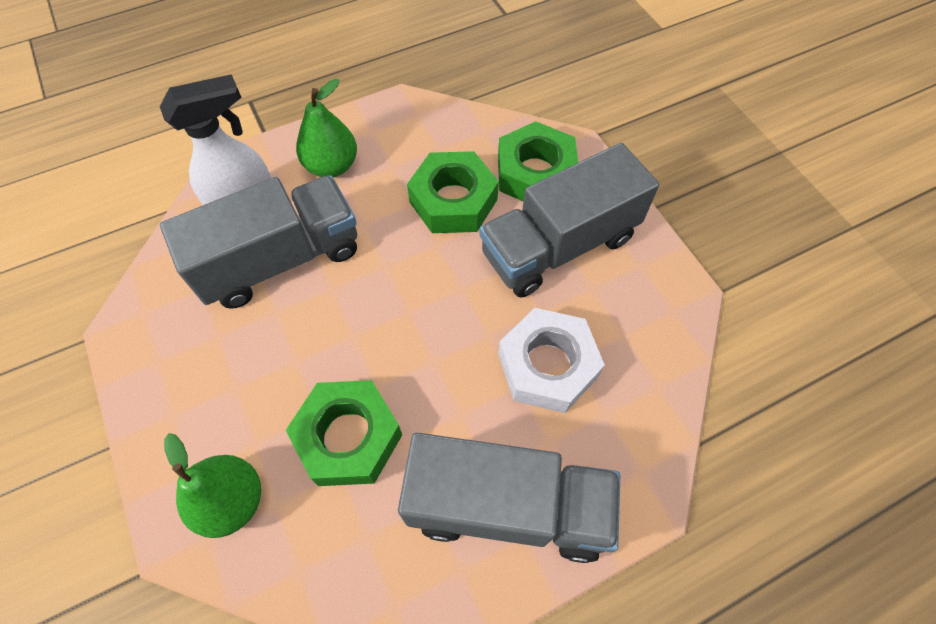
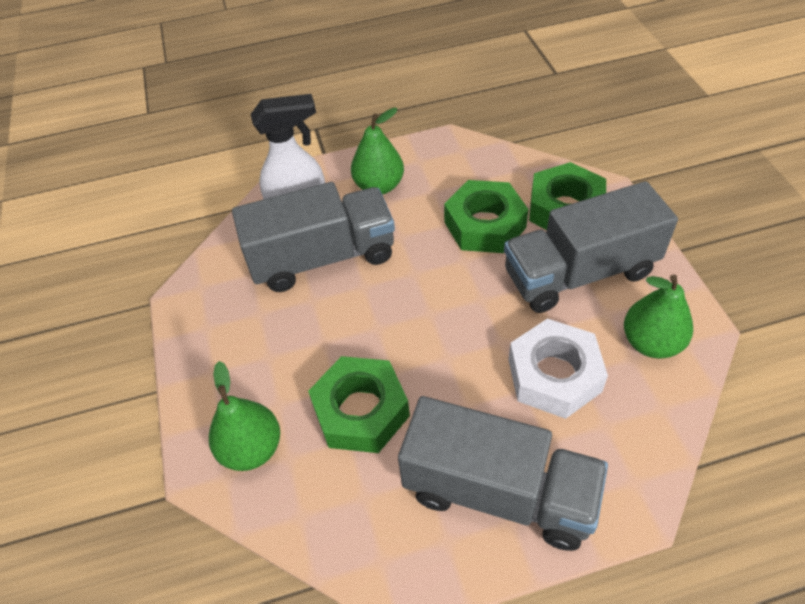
camera: 15 degrees right, 10 degrees down
(640, 315) = (651, 342): none -> green pear

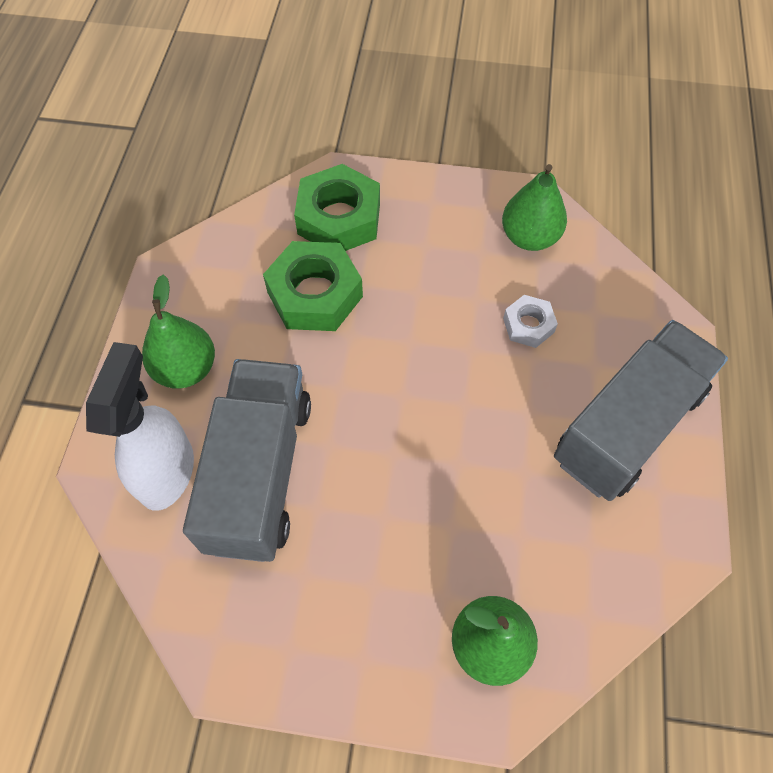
camera: 70 degrees left, 10 degrees up
(361, 411) = (491, 511): green nut -> none
(554, 375) = (528, 325): white nut -> white nut, size x0.54
(579, 273) = (425, 248): grey truck -> none

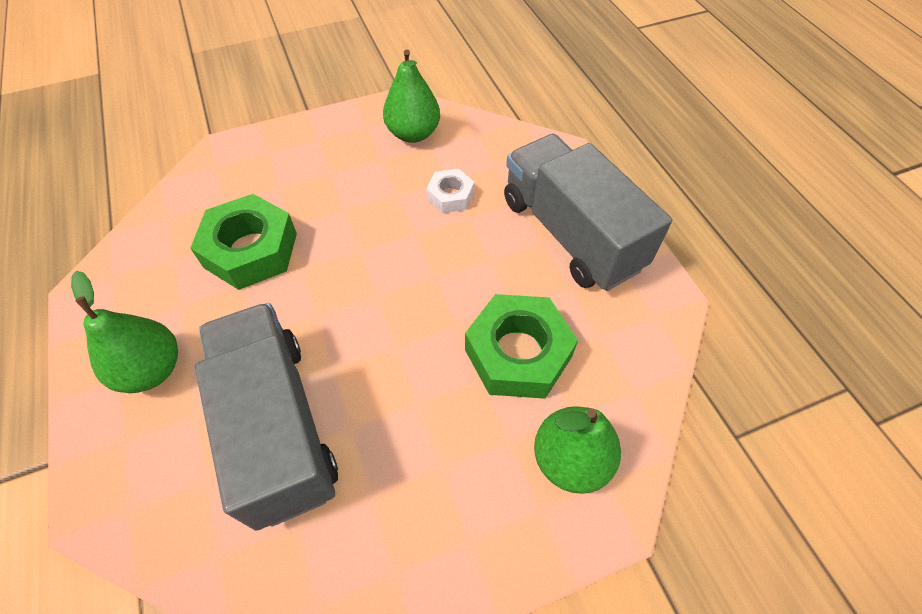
camera: 30 degrees left, 5 degrees down
(167, 471) = (178, 474): white spray bottle -> none
(339, 218) = (241, 182): green nut -> green nut (518, 353)
(627, 426) = (570, 234): grey truck -> grey truck turned 45 degrees counterclockwise

